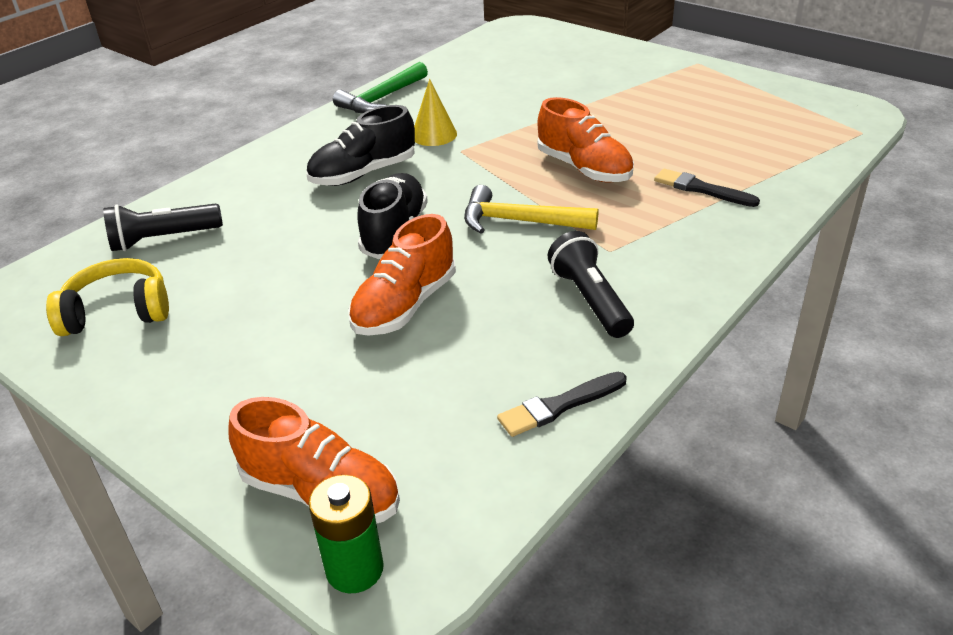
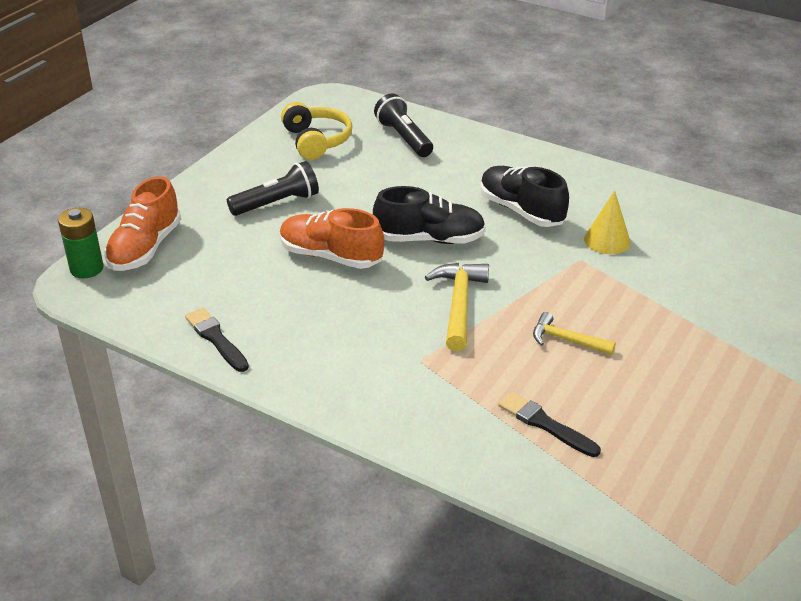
camera: 80 degrees right, 0 degrees up
(382, 98) = (673, 200): green hammer -> none
(584, 168) = (567, 340): orange shoe -> yellow hammer
(590, 300) = (344, 350): black flashlight -> black flashlight (277, 203)
(702, 189) = (545, 424): black brush -> black brush turned 75 degrees counterclockwise

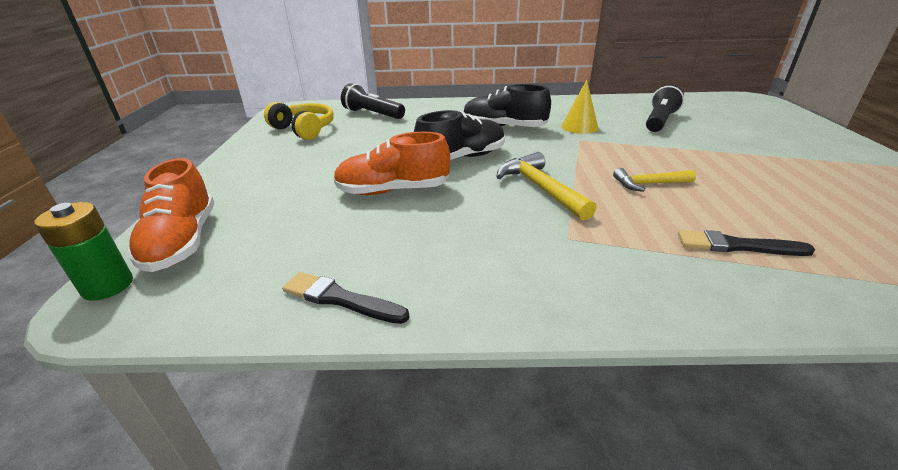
camera: 30 degrees left, 5 degrees down
(277, 203) = (305, 171): black flashlight -> black flashlight (660, 121)

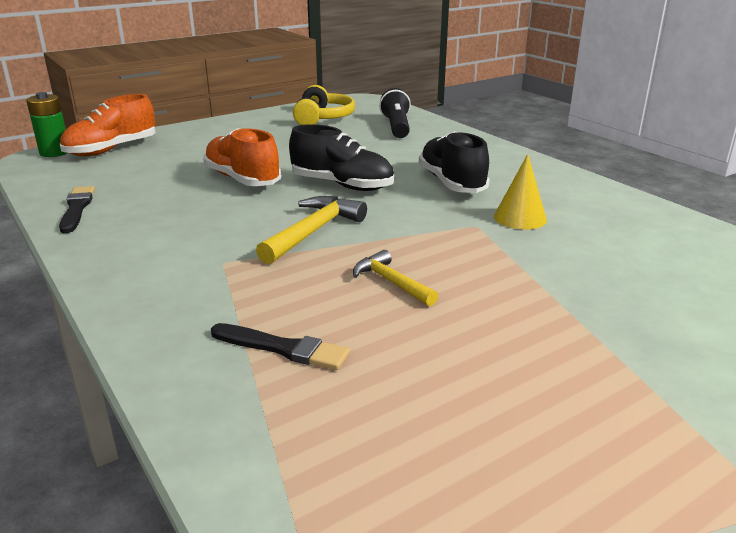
camera: 55 degrees right, 5 degrees down
(660, 121) = (634, 262): black flashlight -> none
(737, 246) = (282, 348): black brush -> black brush turned 135 degrees clockwise

